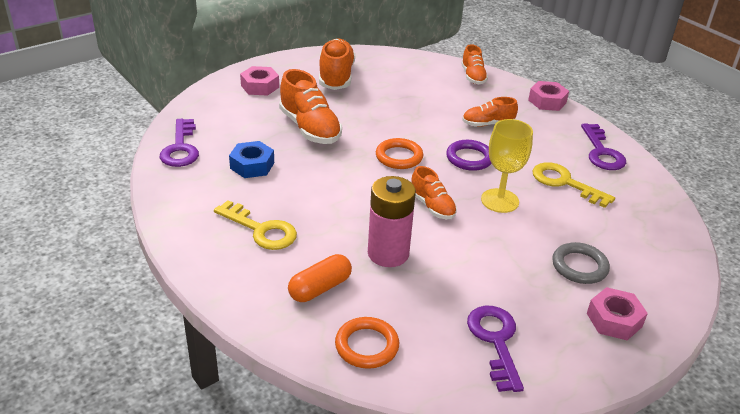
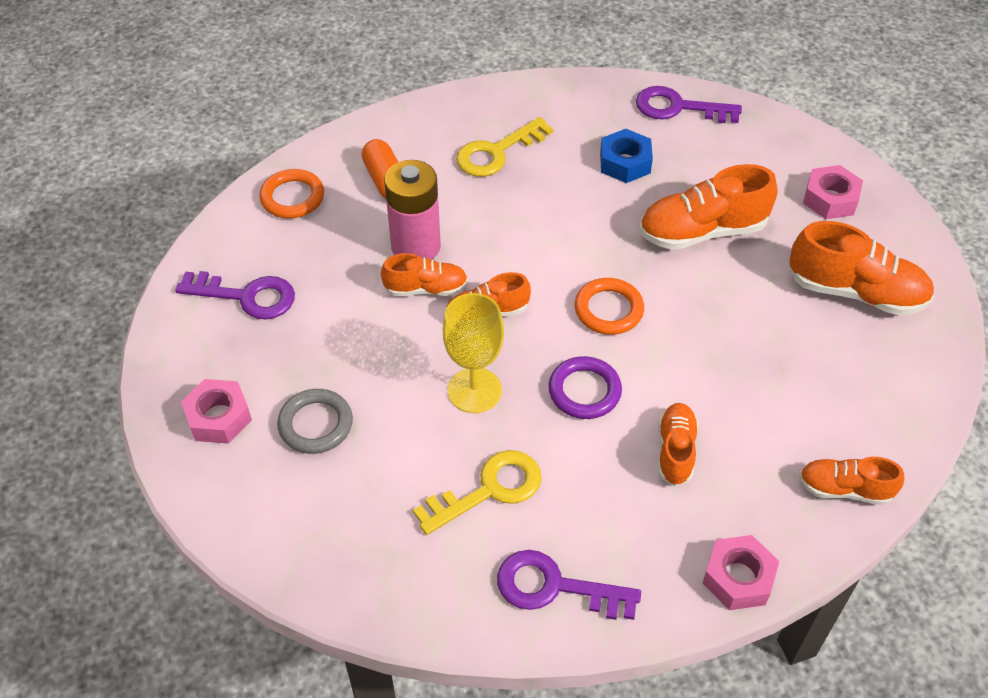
camera: 110 degrees right, 15 degrees up
(427, 239) = (426, 289): none -> orange shoe

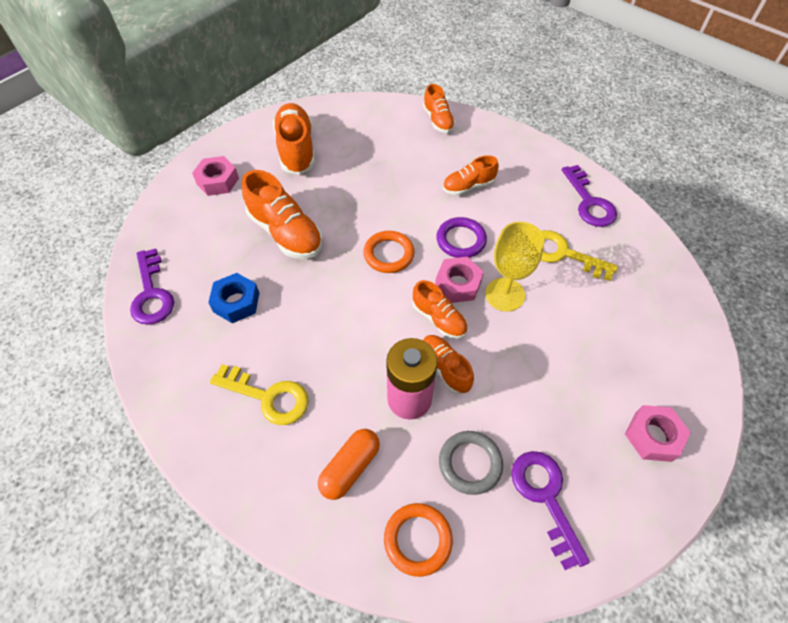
camera: 120 degrees left, 5 degrees up
(316, 424) = (603, 369): grey ring -> grey ring (470, 463)
(738, 578) = (520, 141): pink nut -> pink nut (458, 284)

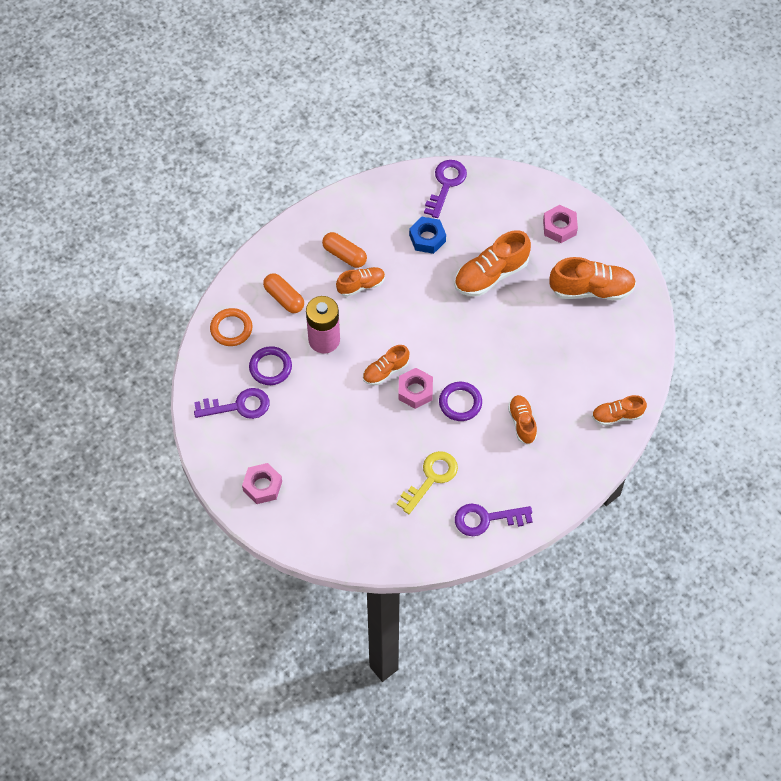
camera: 100 degrees right, 5 degrees up
(151, 293) = (446, 184): purple key -> purple key turned 120 degrees clockwise
(268, 397) = (344, 255): yellow key -> orange capsule
(388, 254) = (455, 346): orange ring -> none
(445, 368) = (343, 366): orange shoe -> orange shoe (361, 285)
(470, 463) = (270, 367): grey ring -> purple ring
(505, 294) = (399, 422): yellow goblet -> none

